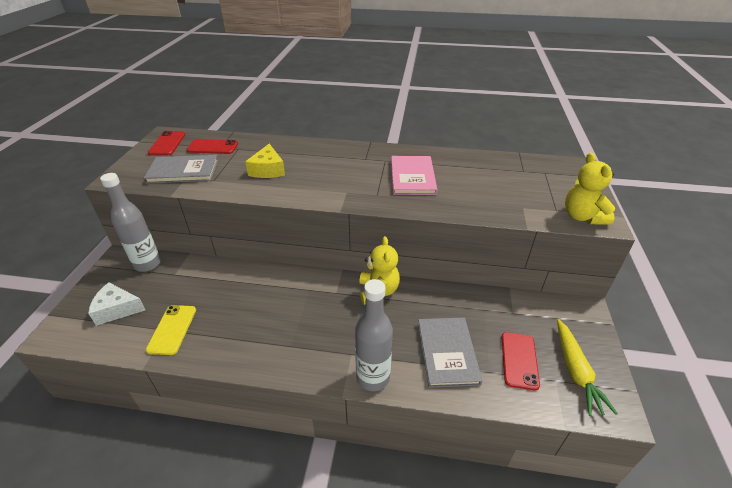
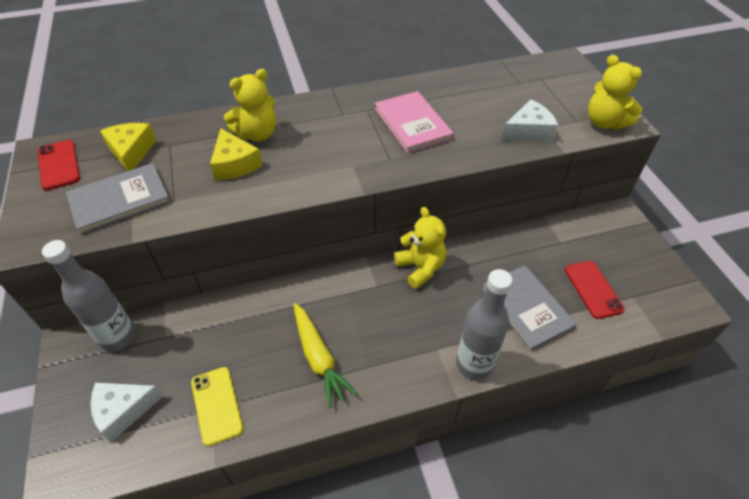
camera: 25 degrees left, 10 degrees up
(212, 147) = (131, 152): red phone -> yellow cheese
(297, 156) = (257, 134): none -> yellow teddy bear
(505, 206) = (528, 131): none -> white cheese
(575, 371) = (643, 280): yellow carrot -> yellow carrot (319, 358)

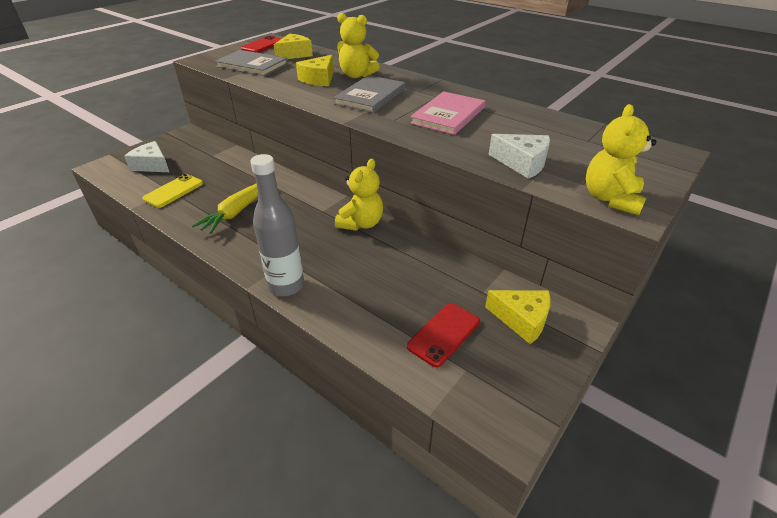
camera: 55 degrees right, 10 degrees down
(118, 337) = (200, 143): grey bottle -> none
(527, 308) = (375, 296): grey book -> grey book (370, 96)
(601, 239) = (522, 319): none -> yellow cheese

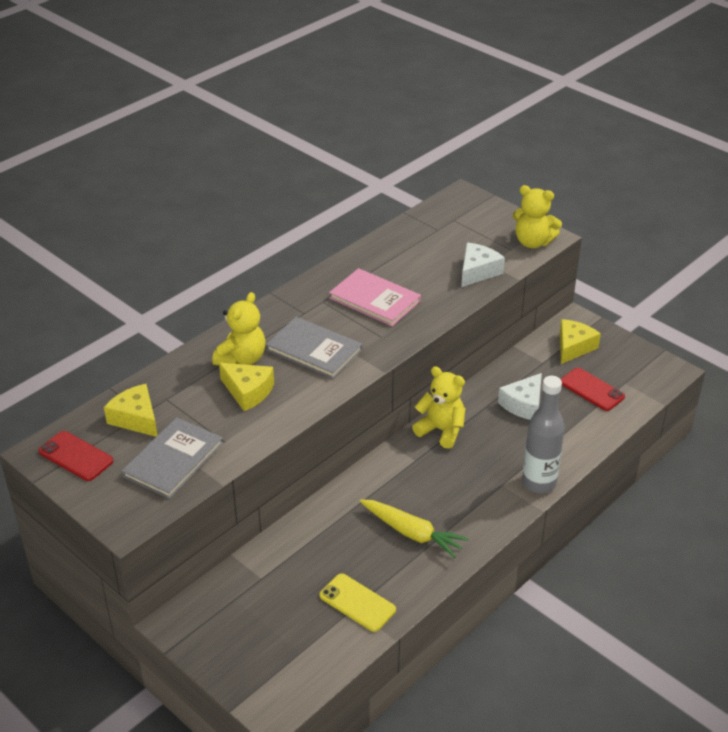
camera: 85 degrees left, 0 degrees up
(152, 165) = (280, 643): white cheese -> white cheese (523, 404)

